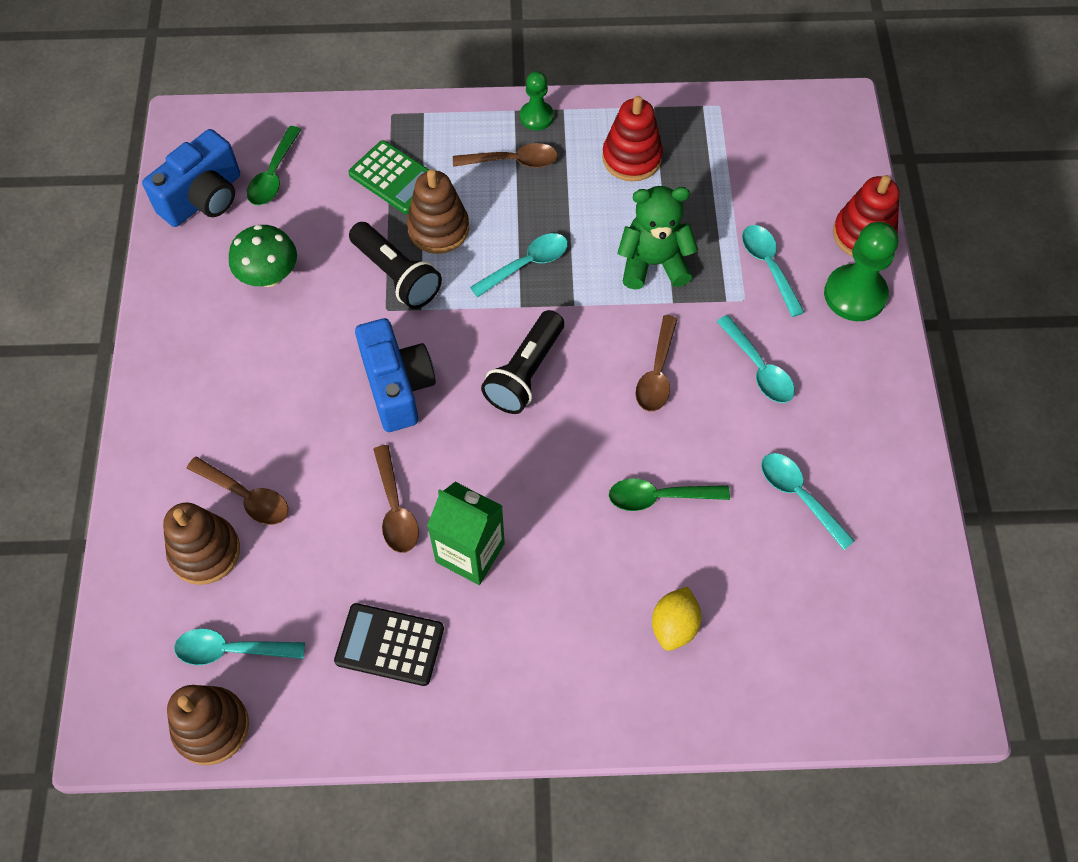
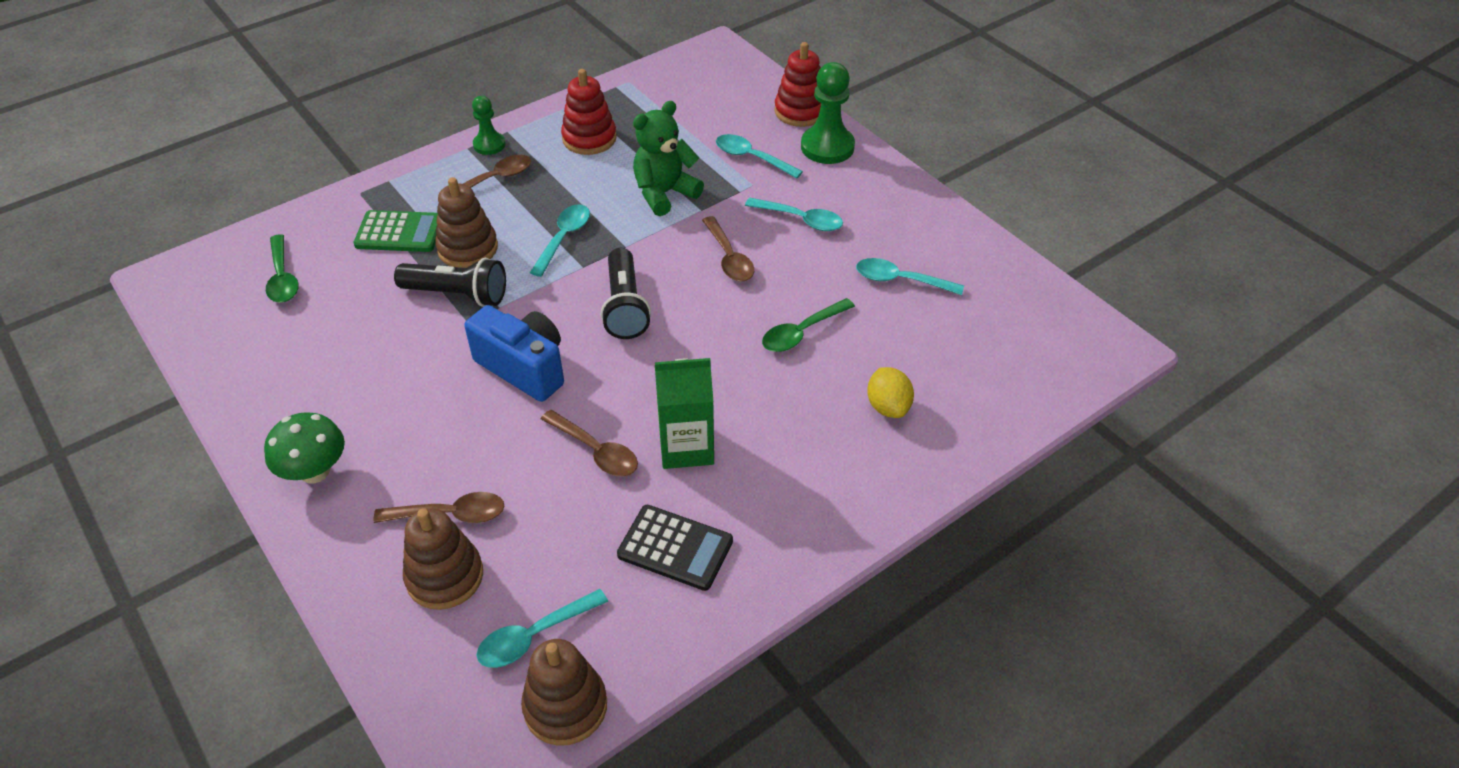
camera: 35 degrees left, 15 degrees down
(204, 198) = (225, 322): blue camera -> none
(269, 276) = (338, 348): green mushroom -> green mushroom (315, 471)
(389, 644) = (675, 548): black calculator -> black calculator turned 135 degrees counterclockwise

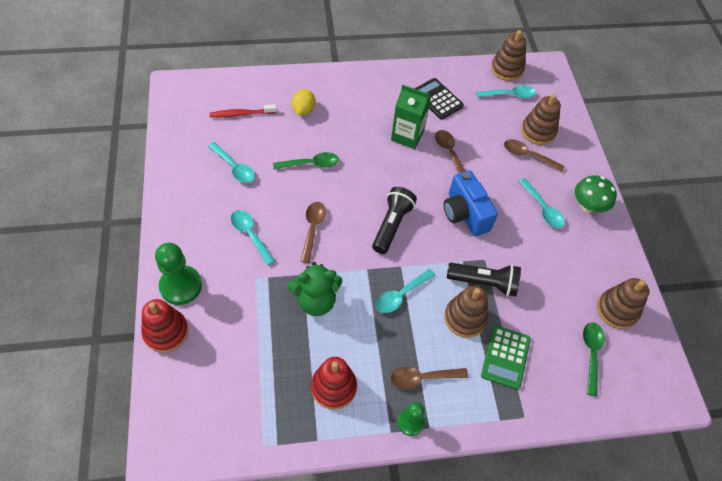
camera: 155 degrees left, 10 degrees up
(248, 340) = (617, 310): none -> brown stacking toy
(399, 232) = (505, 357): green calculator -> green calculator turned 105 degrees counterclockwise
(457, 294) = (484, 283): black flashlight -> black flashlight turned 150 degrees clockwise
(751, 158) = (237, 303): turquoise spoon -> turquoise spoon (542, 208)
(972, 354) = (241, 114): none -> red toothbrush

